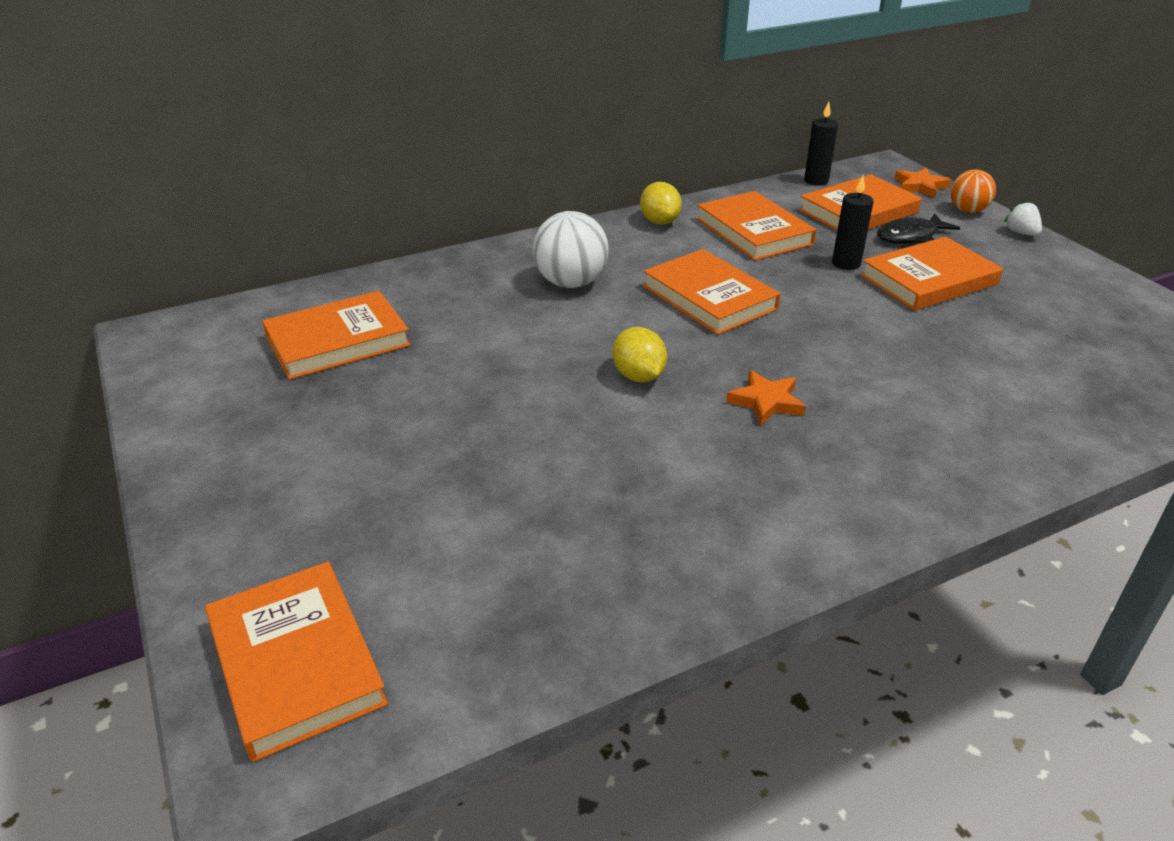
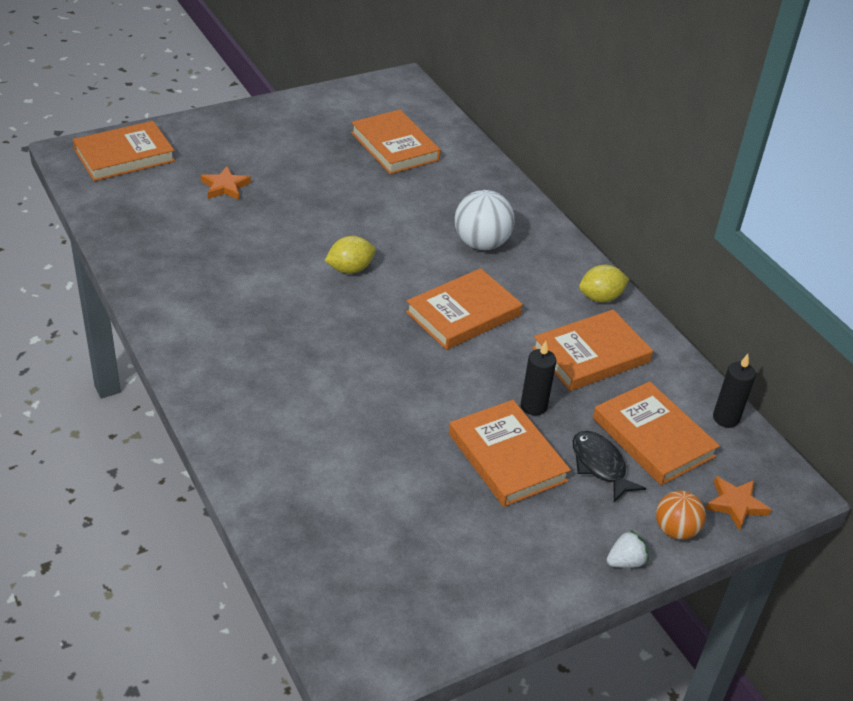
camera: 85 degrees right, 5 degrees up
(766, 401) = (316, 326): orange star -> orange star (225, 187)

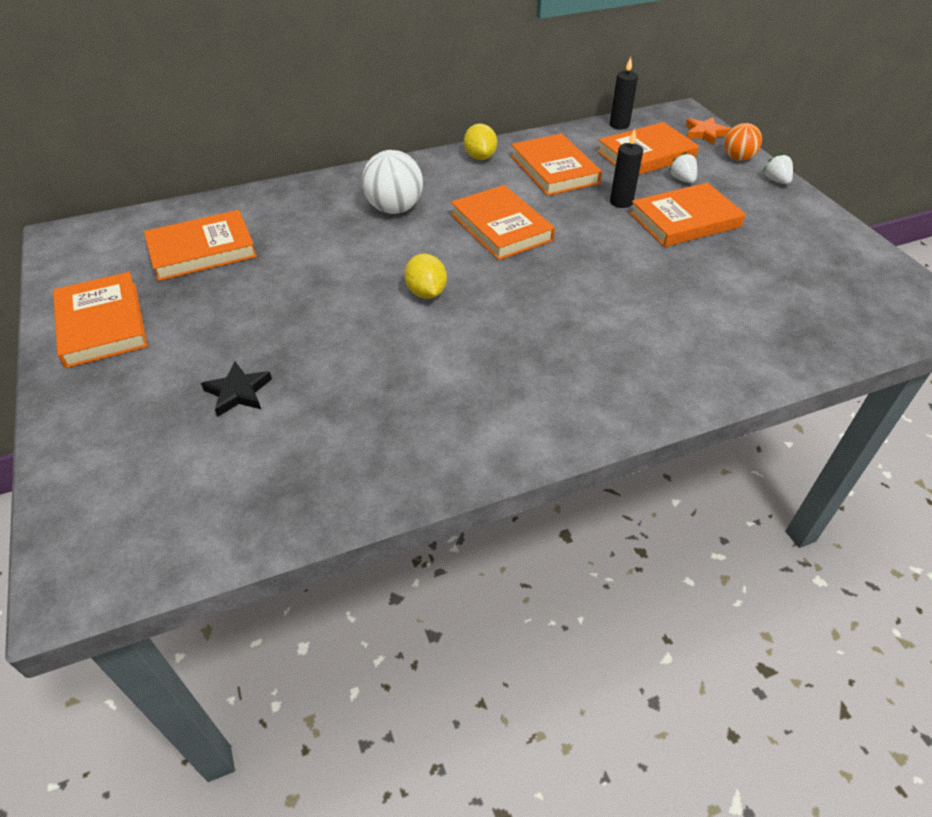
camera: 80 degrees left, 5 degrees up
(124, 156) = (115, 508): orange book -> orange book (102, 324)
(225, 187) = (238, 392): orange star -> black star
(600, 466) = (682, 180): black fish -> white strawberry

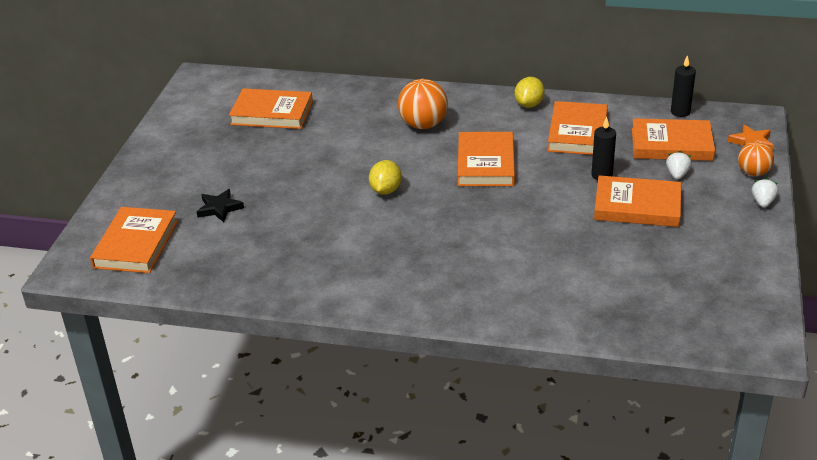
camera: 35 degrees right, 10 degrees down
(102, 324) = (179, 141): orange book -> orange book (136, 244)
(394, 209) = (423, 125): white ball -> orange ball

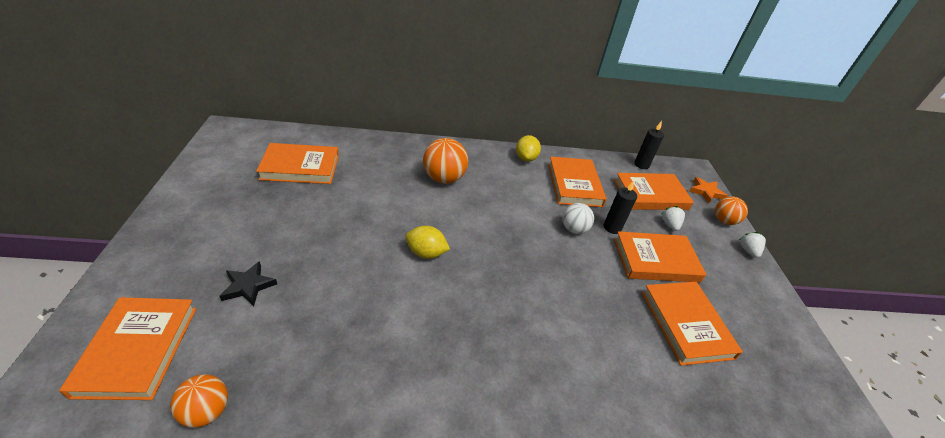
camera: 20 degrees left, 5 degrees up
(188, 282) = (206, 411): none -> orange ball
(385, 190) = (426, 253): yellow lemon -> yellow lemon turned 75 degrees counterclockwise
(485, 163) = (510, 218): orange book -> orange book (686, 324)
(555, 175) = (574, 229): none -> white ball

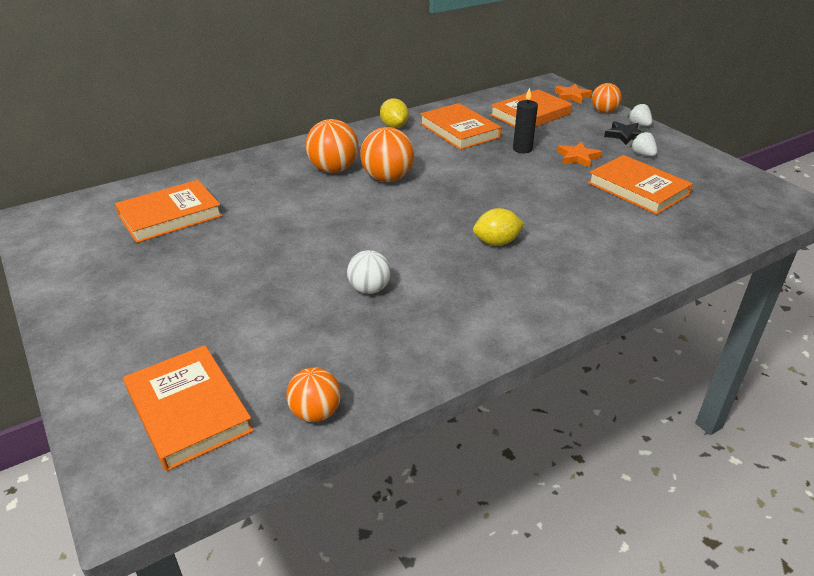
camera: 25 degrees left, 5 degrees down
(248, 286) = (239, 321): black star -> black star (625, 135)
(426, 253) = (382, 229): yellow lemon -> yellow lemon (496, 242)
(475, 205) = (387, 178): none -> orange ball
(574, 229) = (492, 162): white ball -> white ball (369, 289)
(641, 165) = (501, 95): black candle -> none
(655, 260) = (577, 157): orange book -> orange star
(670, 225) = (565, 130): white strawberry -> white strawberry (642, 154)

